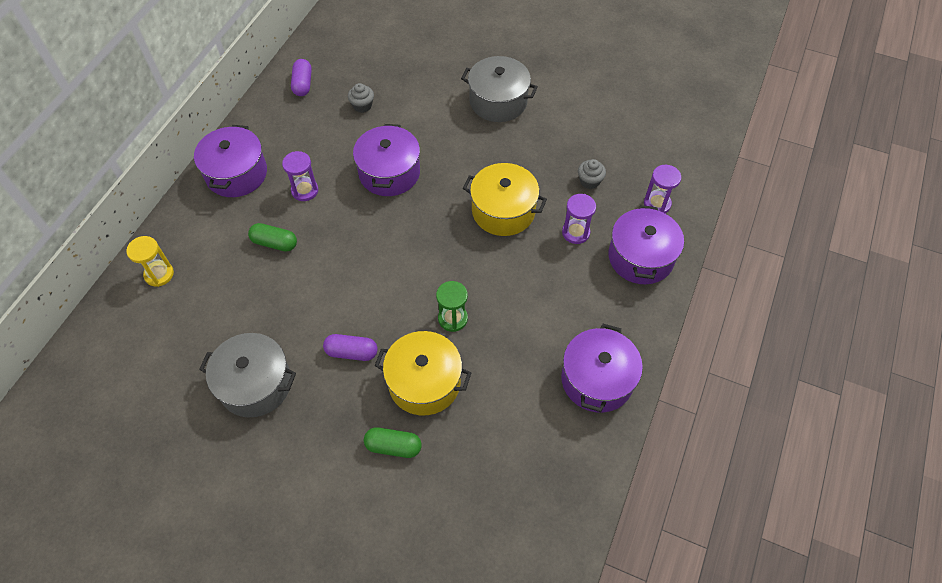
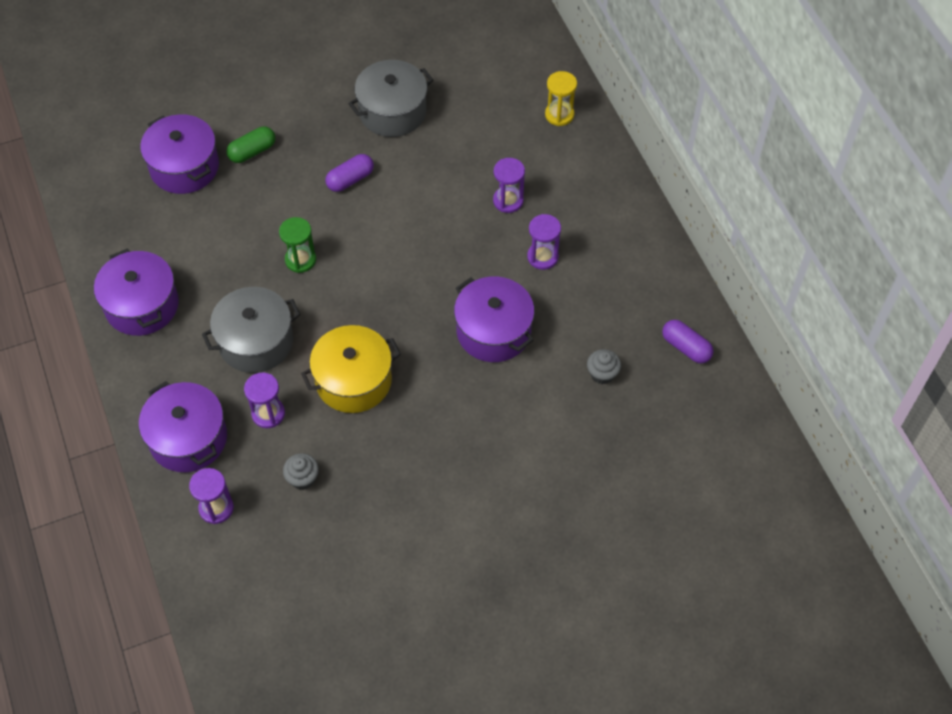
camera: 135 degrees right, 0 degrees up
(236, 174) = (617, 223): purple pot -> purple pot (184, 167)
(275, 243) = (508, 201): green capsule -> purple hourglass
(424, 382) = (274, 203): yellow pot -> none
(498, 101) = (482, 494): grey pot -> grey pot (256, 341)

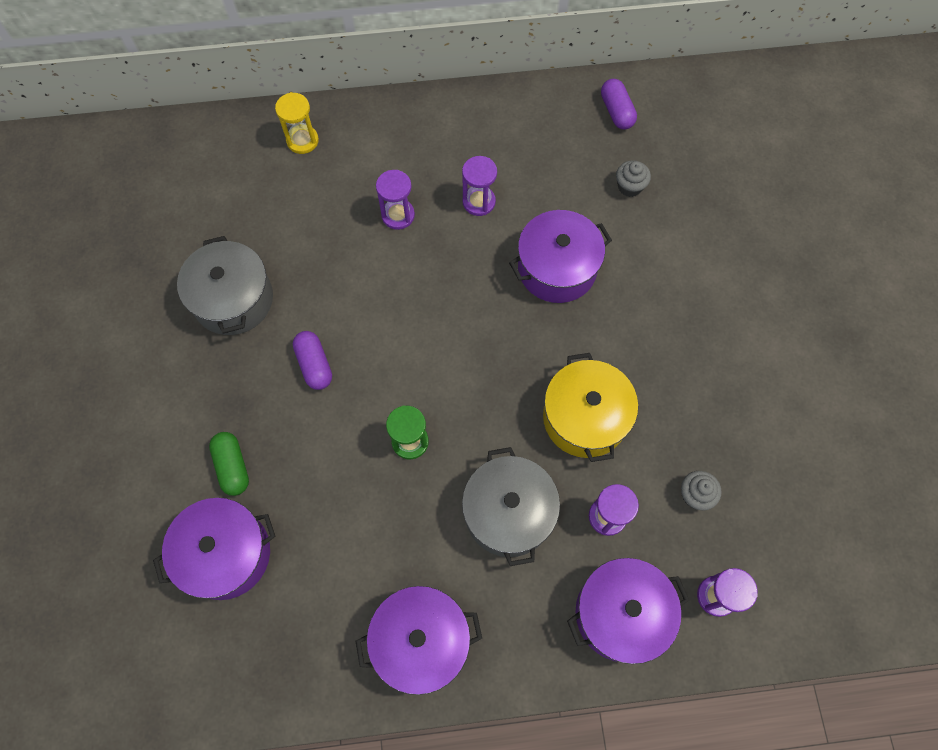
camera: 75 degrees left, 10 degrees up
(686, 347) = (616, 111): purple capsule -> purple capsule turned 75 degrees counterclockwise

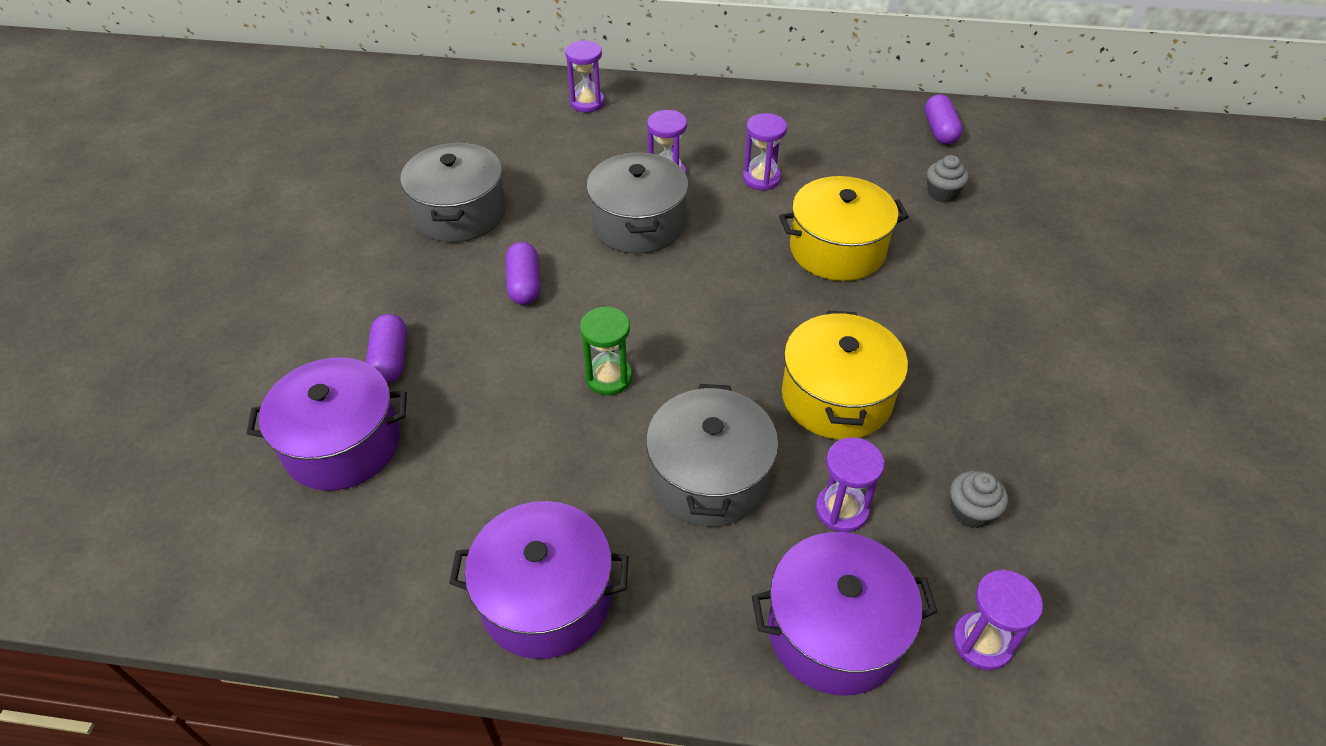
camera: 15 degrees right, 20 degrees down
(232, 467) = (390, 360): green capsule -> purple capsule
(302, 140) = (587, 103): yellow hourglass -> purple hourglass
(389, 277) = (638, 224): none -> grey pot
(557, 268) = (837, 249): purple pot -> yellow pot

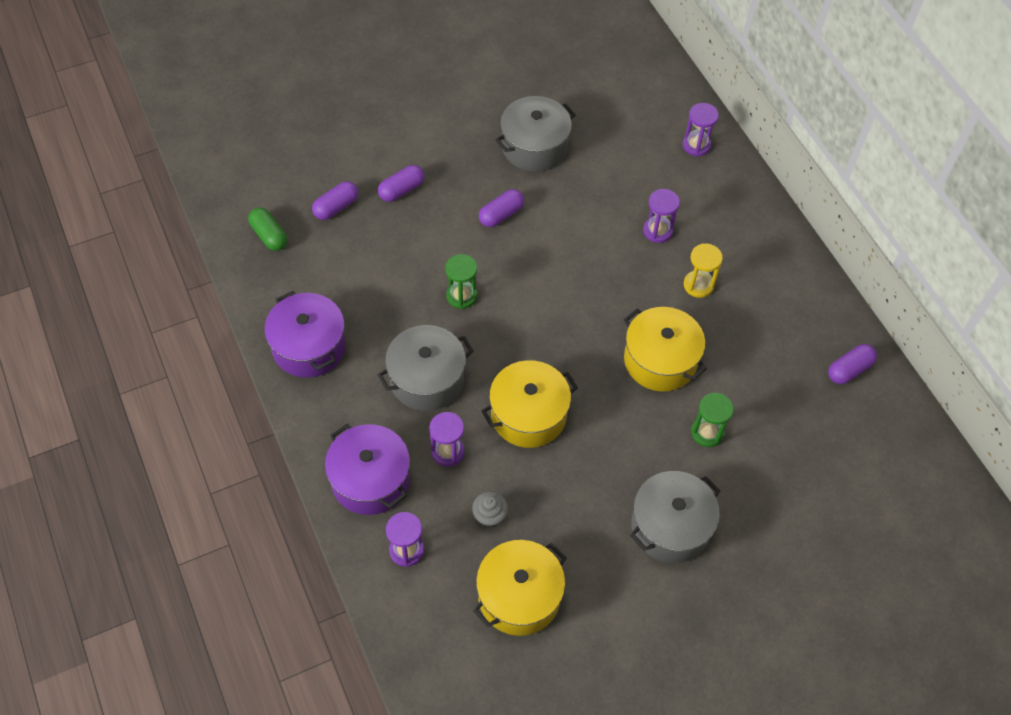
camera: 55 degrees right, 10 degrees up
(304, 552) = (269, 235): none -> green capsule
(342, 444) = (336, 207): purple pot -> purple capsule
(638, 224) = (598, 241): grey pot -> grey pot (670, 527)
(761, 178) = (698, 285): purple hourglass -> yellow hourglass
(942, 193) = (772, 399): grey cupcake -> none
(956, 257) = (707, 432): none -> green hourglass
(1114, 539) = (519, 596): none -> yellow pot

